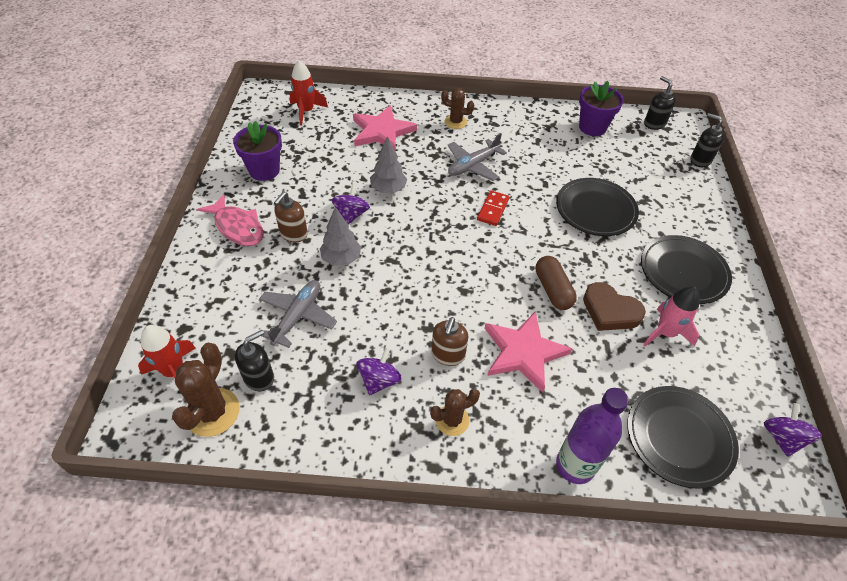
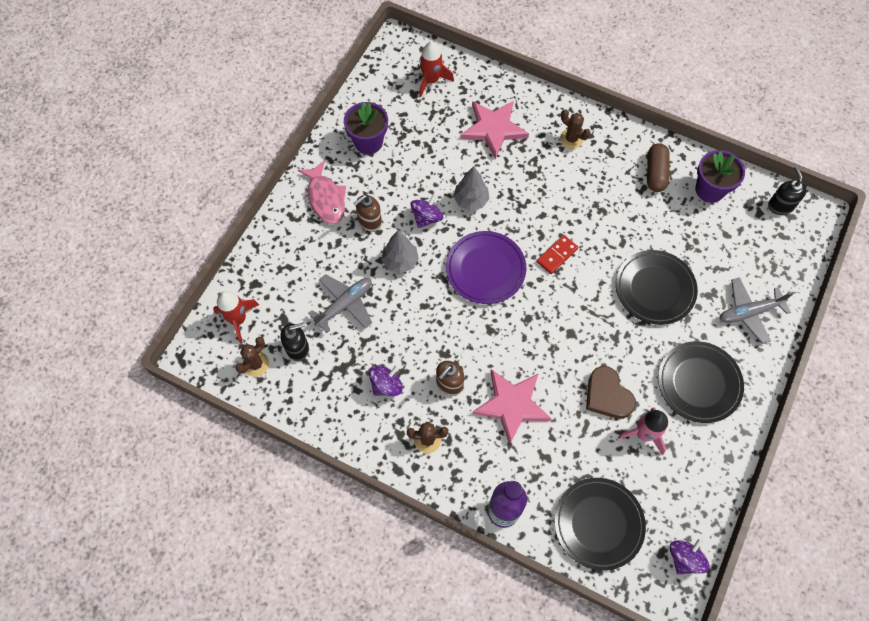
camera: 25 degrees right, 15 degrees up
(212, 412) = (256, 364): brown cactus -> brown cactus, size x0.64
(431, 240) = (485, 269): none -> purple plate
(473, 165) = (562, 198): grey plane -> grey plane (749, 312)
(552, 290) = (568, 357): brown capsule -> brown capsule (655, 173)
(700, 160) = (800, 267): black soap dispenser -> none

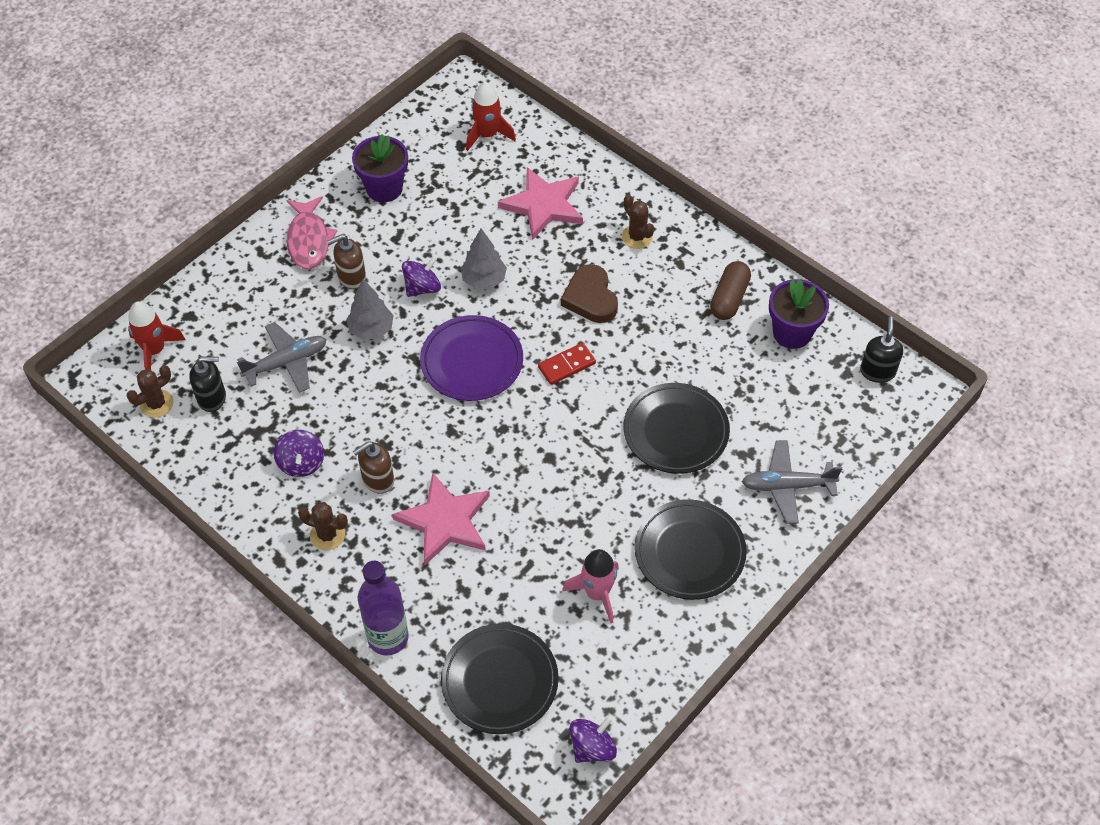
camera: 15 degrees right, 10 degrees down
(386, 385) = (301, 463): purple spinning top -> purple spinning top turned 105 degrees clockwise
(607, 395) = (568, 539): brown heart -> brown heart (590, 298)

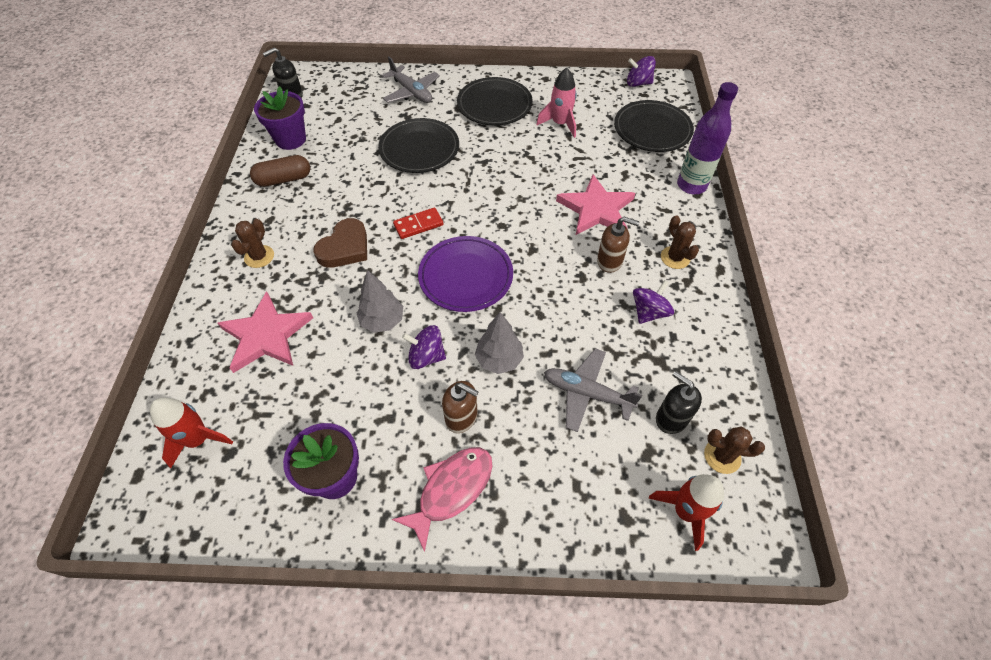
camera: 130 degrees left, 0 degrees up
(567, 365) = (418, 225): red domino -> red domino turned 45 degrees counterclockwise

